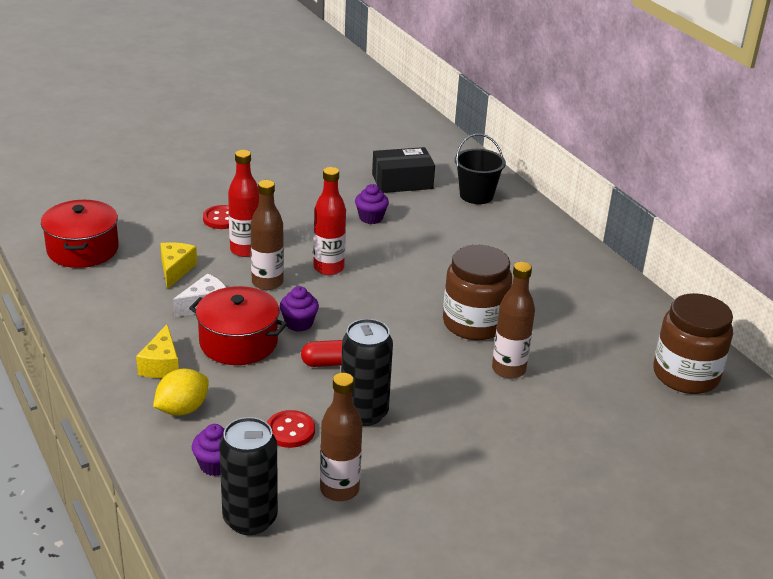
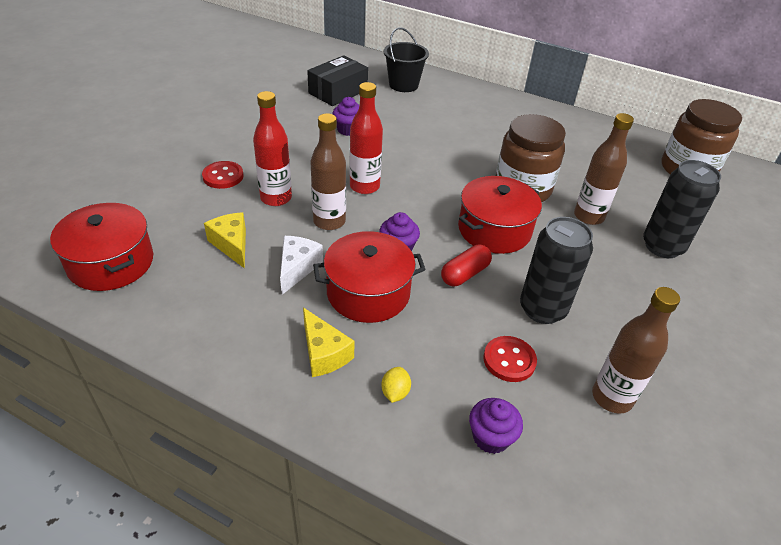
camera: 35 degrees left, 10 degrees up
(182, 409) = (395, 392): yellow lemon -> yellow lemon, size x0.57
(250, 519) = (584, 480): black can -> black can (662, 246)
(401, 343) = (494, 230): none -> red pot

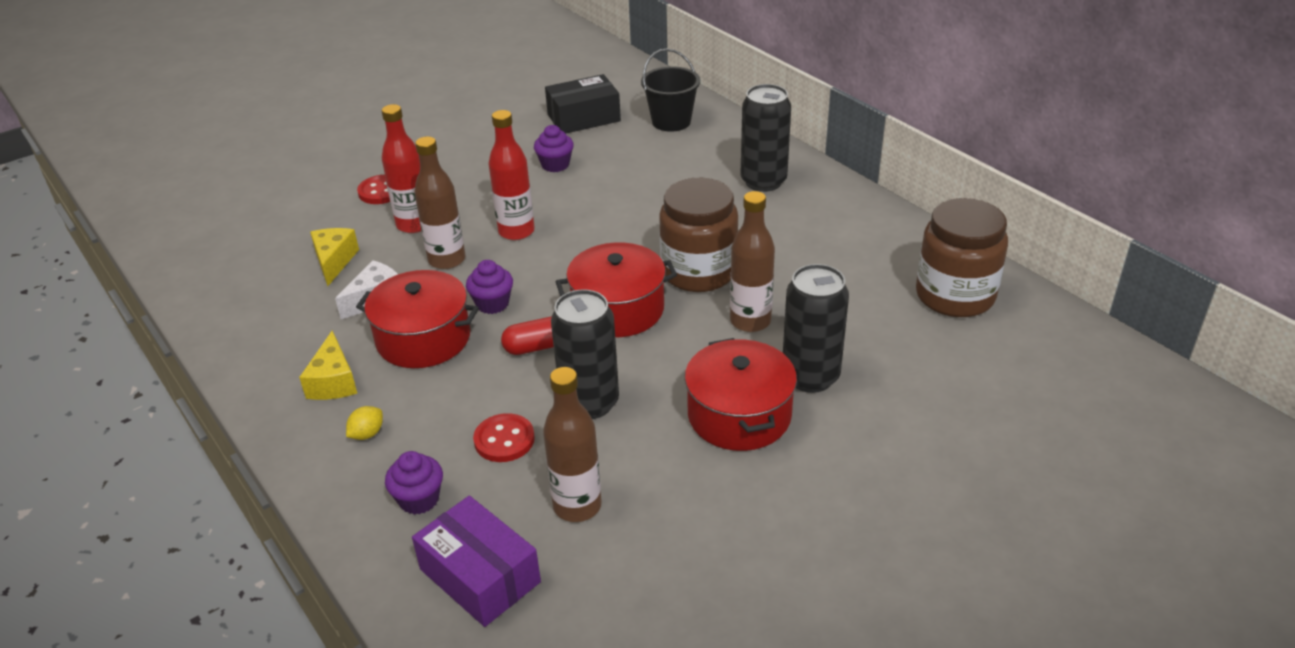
camera: 30 degrees right, 5 degrees down
(111, 263) = (218, 253): red pot -> red pot (739, 415)
(503, 116) = (763, 181): none -> black can
(599, 488) = (480, 575): none -> purple box

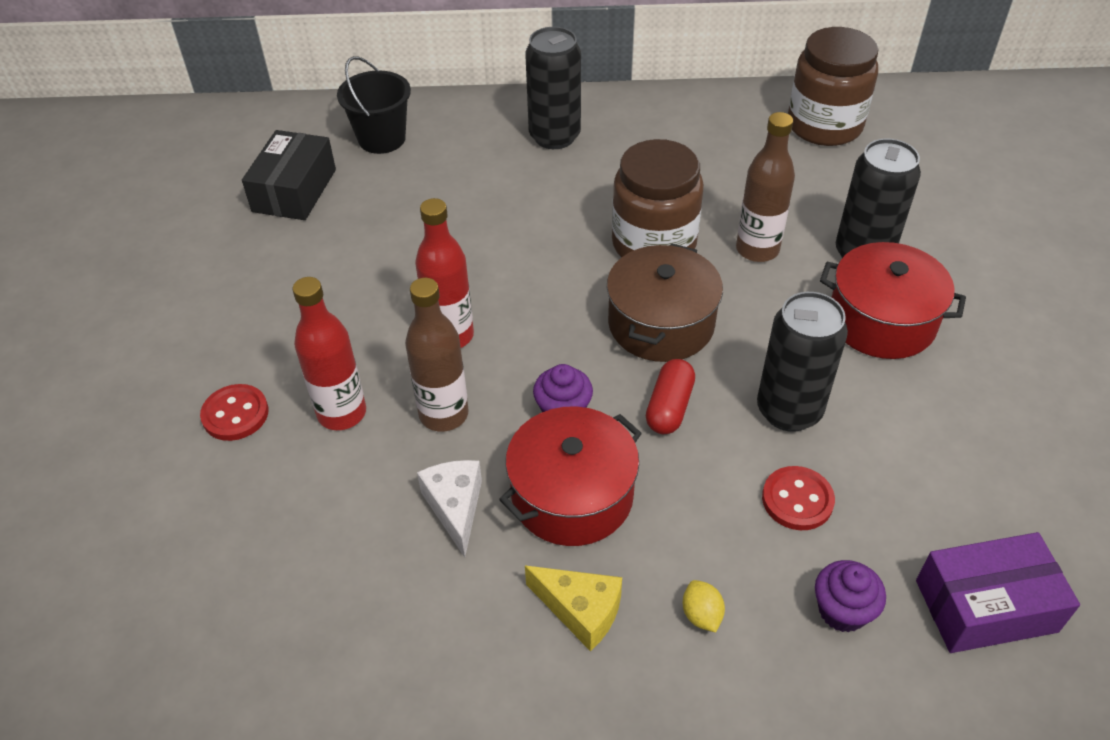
camera: 55 degrees left, 10 degrees up
(334, 261) = (337, 518): yellow cheese -> none
(555, 165) = (359, 251): purple cupcake -> none
(577, 506) = (931, 487): brown bottle -> none
(618, 309) = (661, 323): red pot -> brown pot

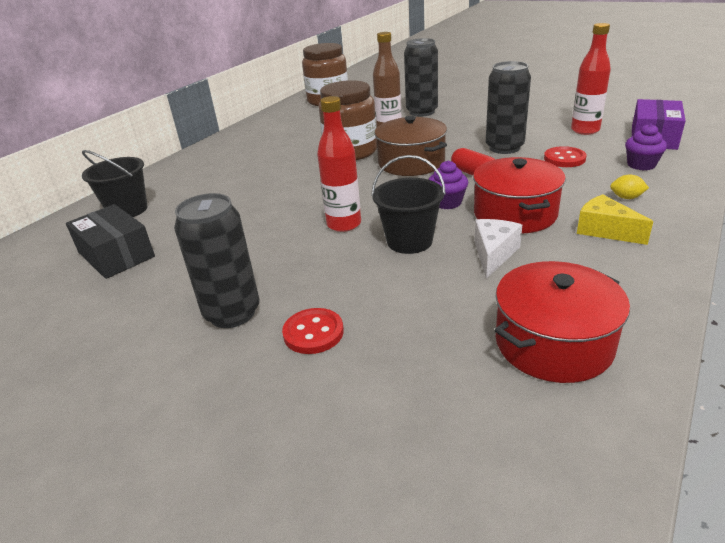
camera: 55 degrees left, 15 degrees down
(342, 413) = (366, 281): red bottle -> red bottle (585, 130)
(444, 414) = (409, 241): brown bottle -> black bucket
(455, 507) = (493, 254): white cheese -> white cheese turned 90 degrees clockwise
(554, 136) = (226, 158): black can -> black can (232, 313)
(580, 611) = (605, 230): yellow cheese -> yellow cheese turned 105 degrees counterclockwise
(881, 321) = (468, 118): red pot -> red pot (553, 343)

